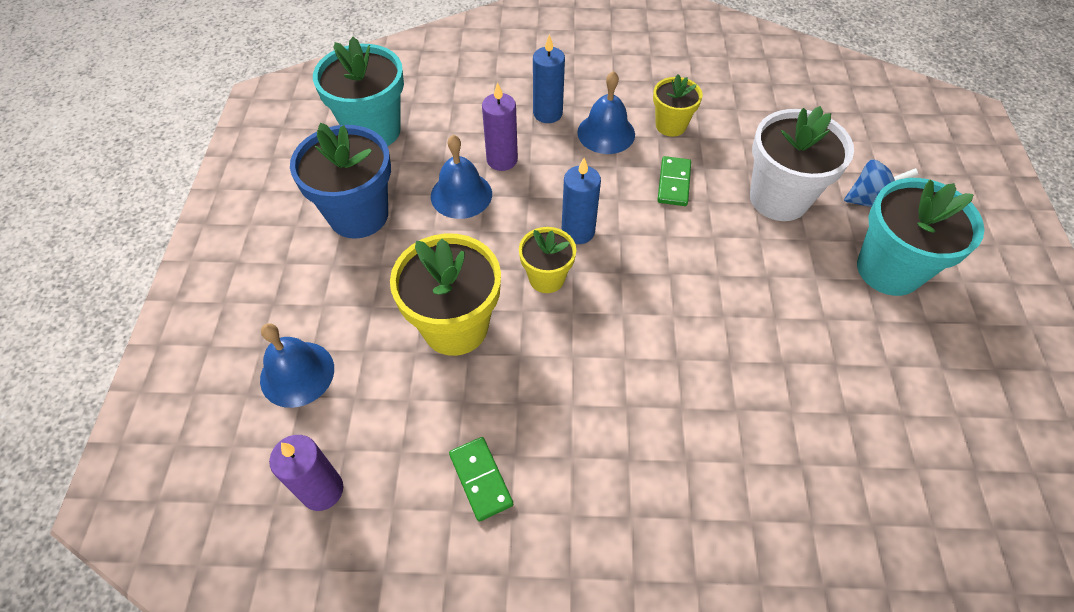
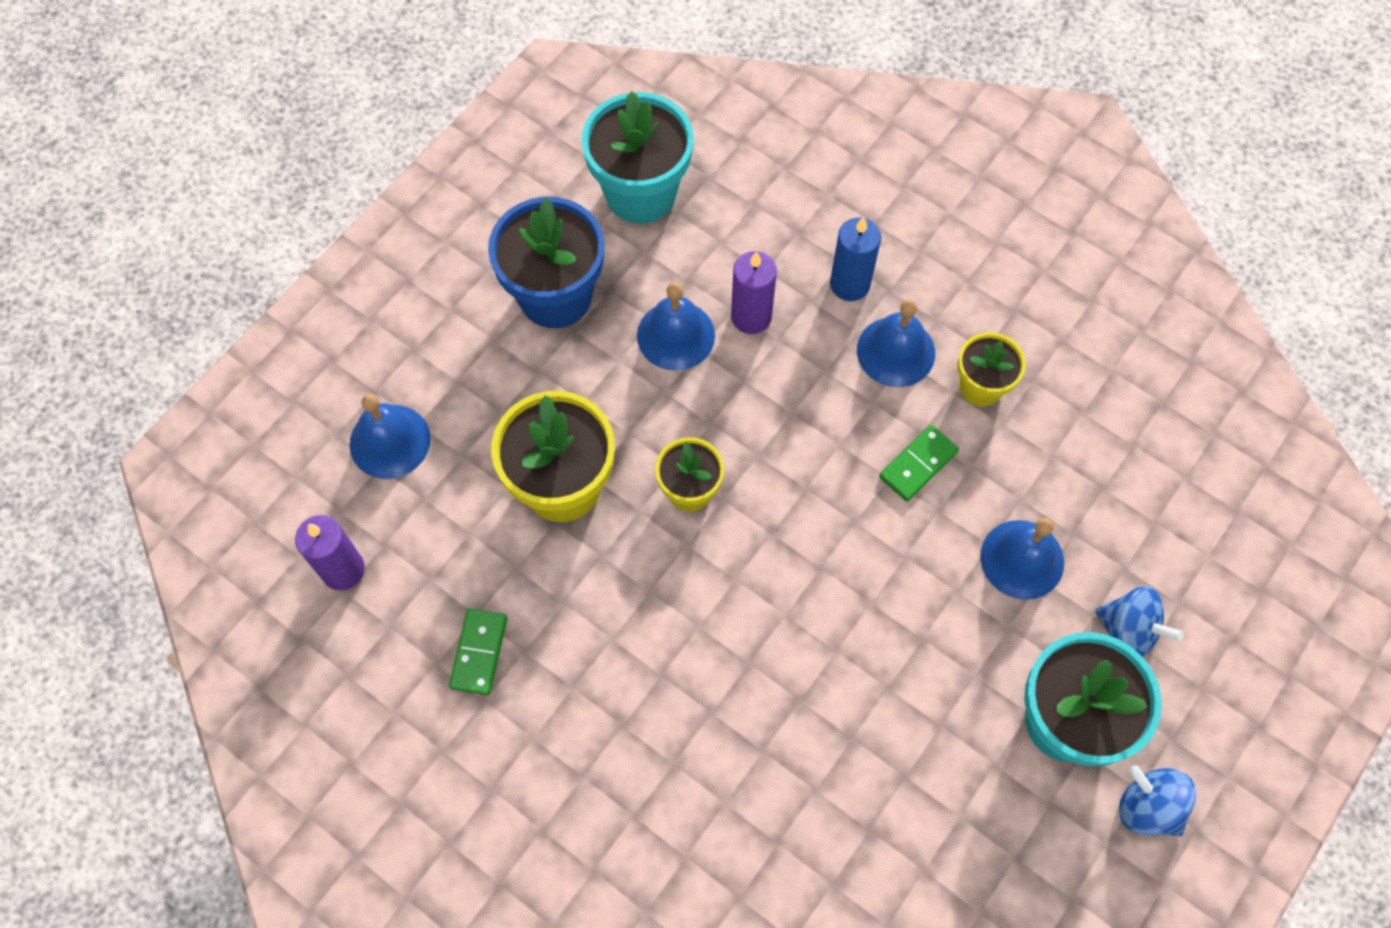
camera: 35 degrees right, 10 degrees up
(578, 231) = (764, 457): blue candle -> none
(778, 198) = (1022, 559): white flower pot -> blue bell
(977, 287) = (1147, 807): none -> blue spinning top

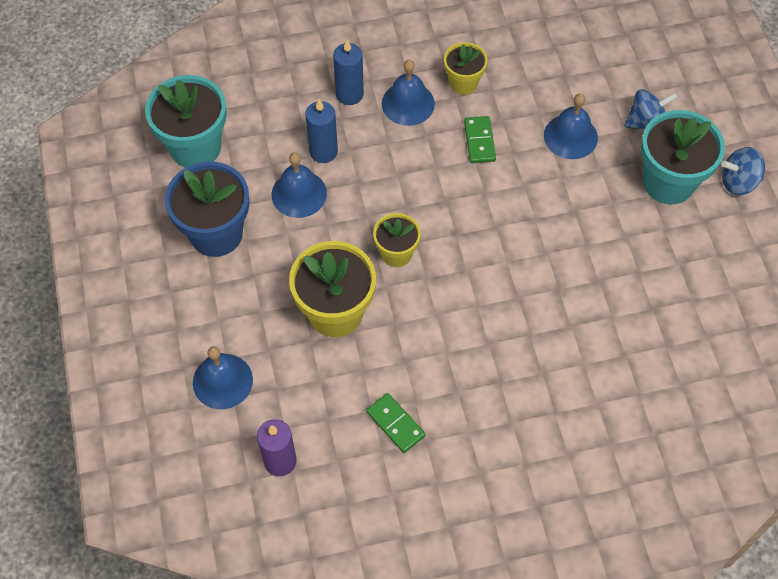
camera: 50 degrees left, 5 degrees down
(751, 317) = (323, 151): purple candle -> blue candle

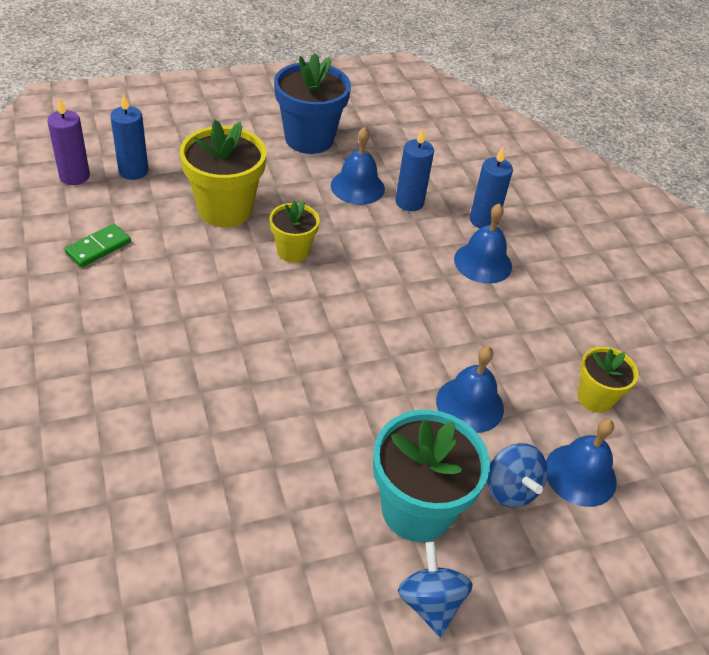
camera: 80 degrees right, 15 degrees down
(195, 147) = (399, 127): turquoise flower pot -> none
(222, 381) = (159, 144): blue bell -> blue bell (580, 474)
(271, 403) = (133, 171): none -> blue candle
(463, 83) = (523, 307): yellow flower pot -> yellow flower pot (595, 398)
(479, 141) = (445, 319): green domino -> none

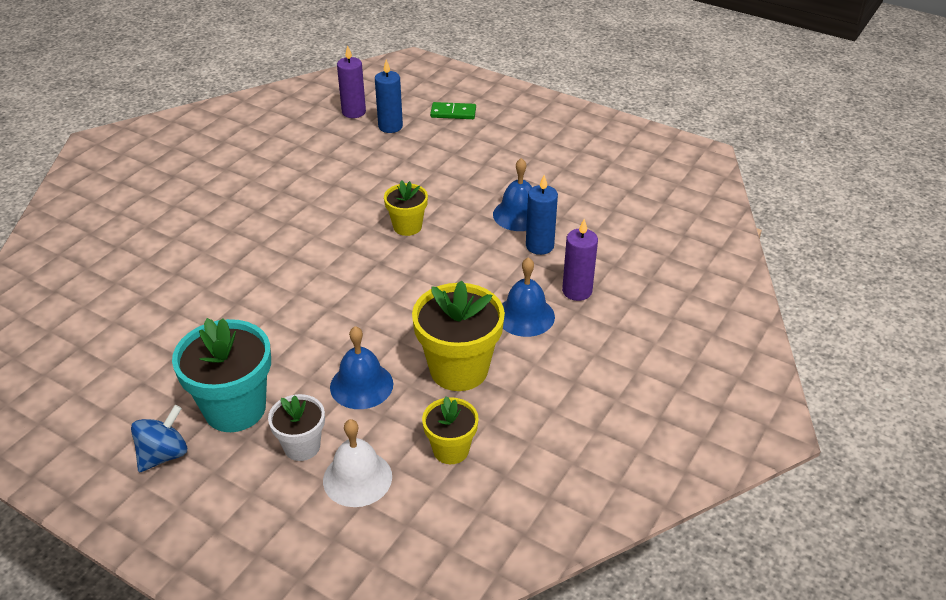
camera: 55 degrees right, 5 degrees down
(98, 248) = (304, 158): green domino -> green domino (453, 113)
(225, 209) = (407, 178): yellow flower pot -> yellow flower pot (459, 369)
(309, 139) = (537, 166): blue flower pot -> none
(483, 220) = (577, 291): blue candle -> purple candle
(510, 489) = (302, 446): blue spinning top -> white flower pot
(580, 474) = (357, 478): blue bell -> white bell

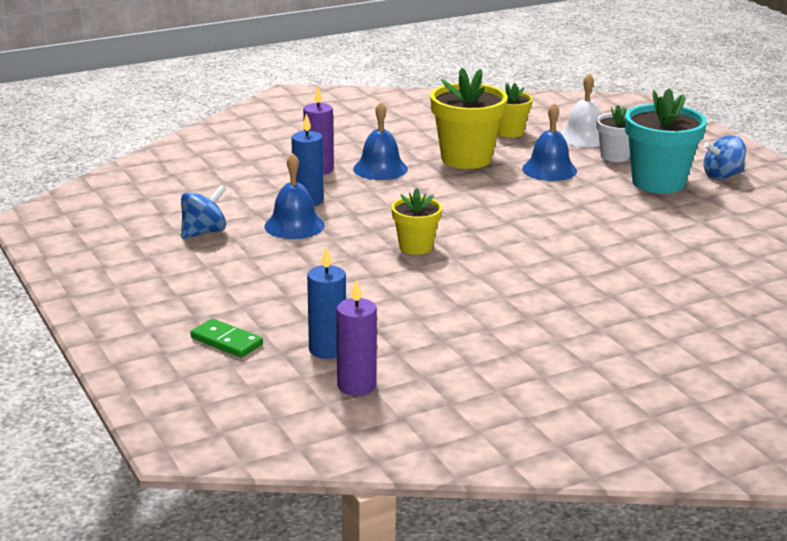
camera: 150 degrees left, 15 degrees down
(573, 184) = (204, 232): none -> blue spinning top

